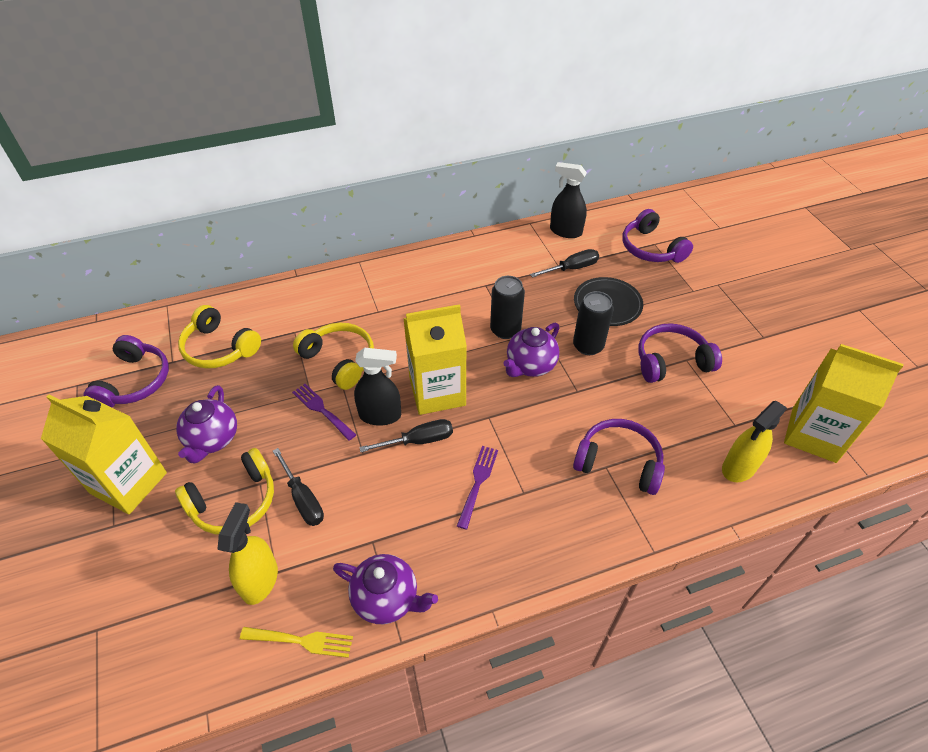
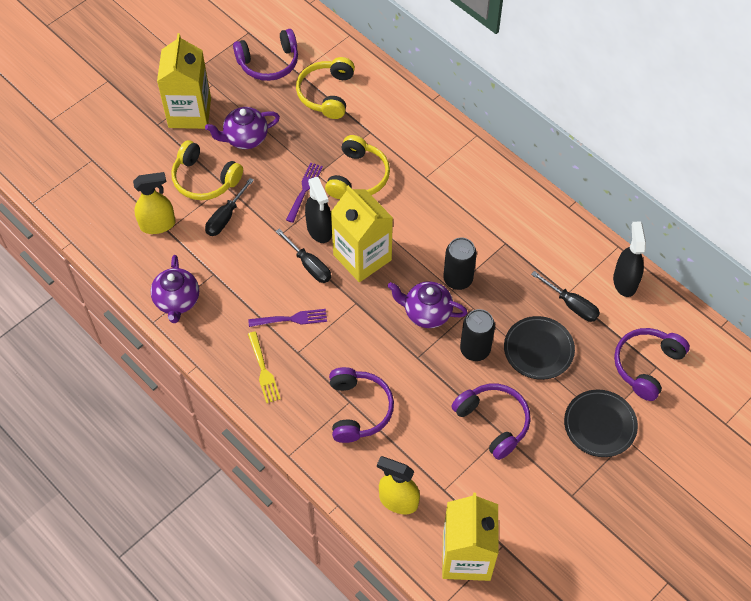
camera: 65 degrees right, 10 degrees up
(301, 641) = (130, 267): yellow fork -> yellow fork (263, 370)
(698, 294) = (600, 425): none -> black plate

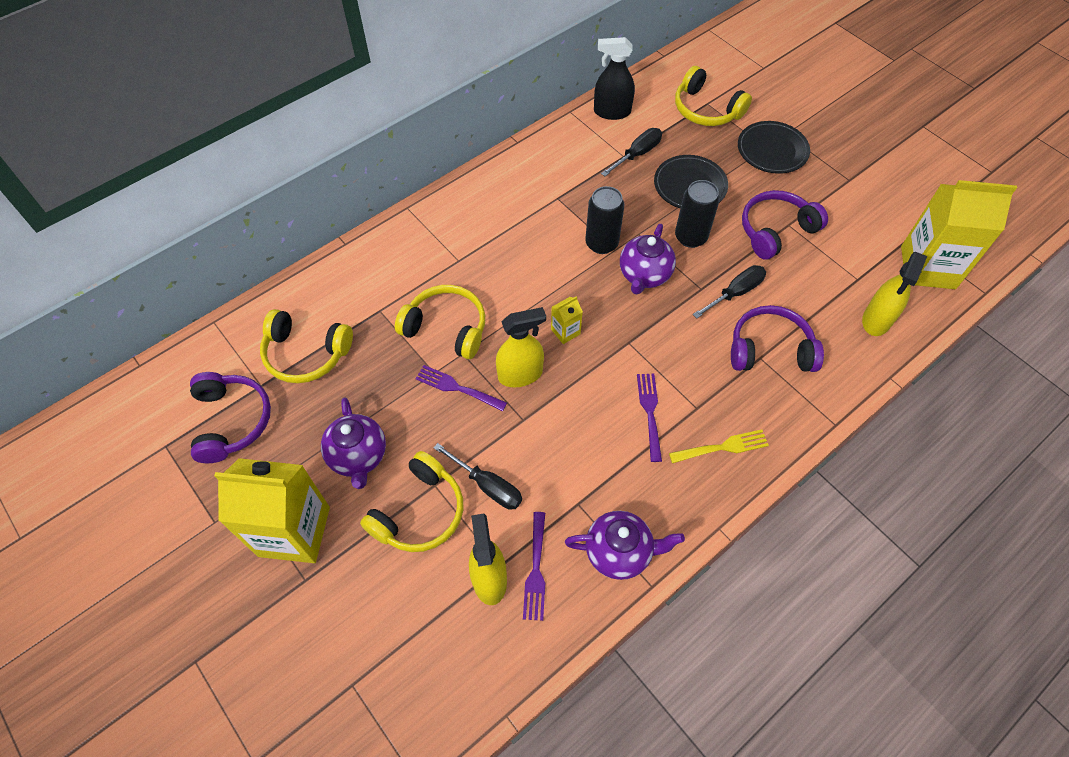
camera: 85 degrees left, 0 degrees up
(164, 251) = (536, 569): none -> purple fork
(309, 265) = (573, 388): black screwdriver -> black screwdriver (736, 292)
(319, 229) = (520, 374): black spray bottle -> yellow spray bottle
(362, 257) = (565, 331): yellow carton -> yellow carton, size x0.42
(646, 365) = (706, 109): purple headphones -> yellow headphones

